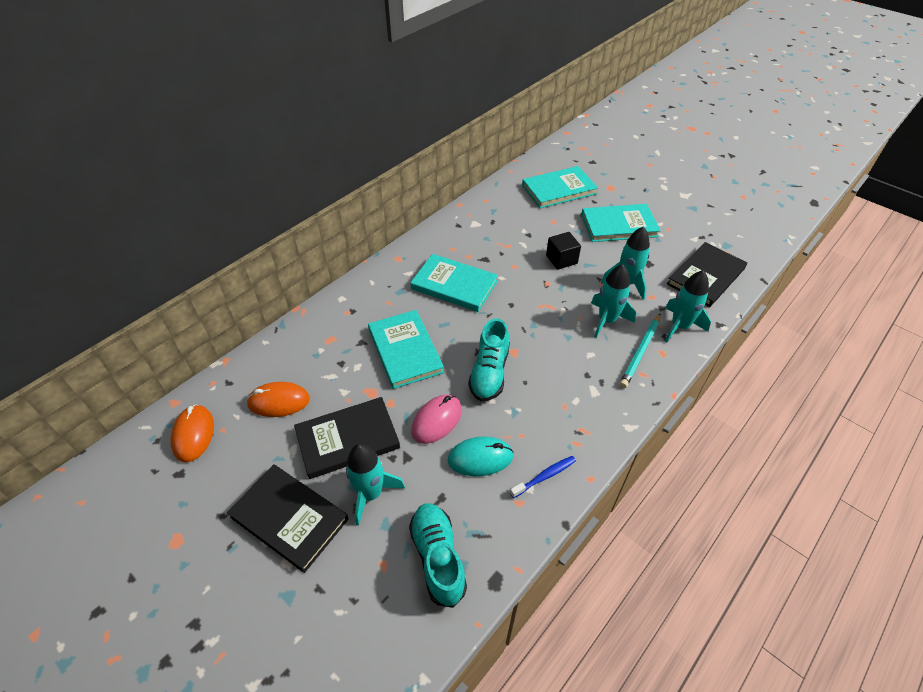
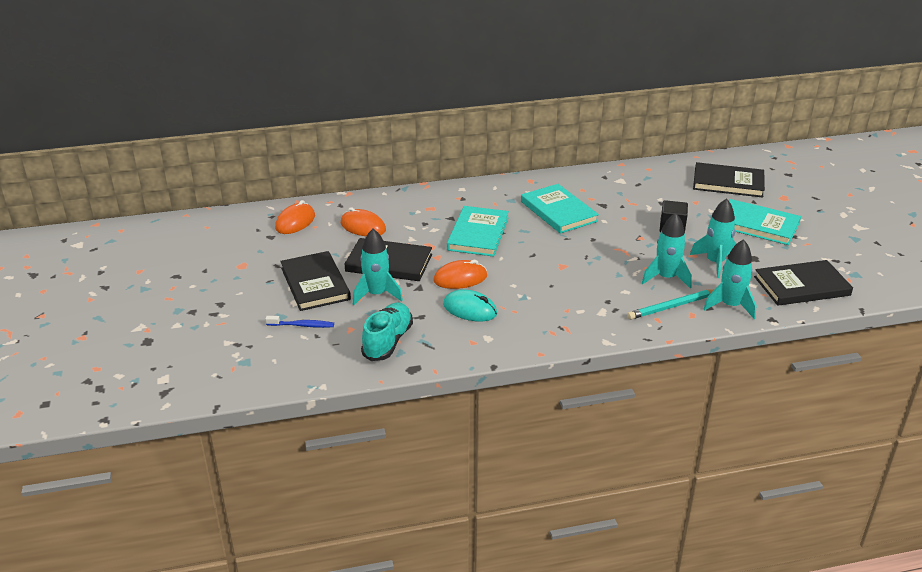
camera: 35 degrees right, 15 degrees down
(436, 420) = (460, 278): pink mouse -> orange mouse
(489, 372) = (529, 269): turquoise shoe -> none
(544, 476) = (506, 338): blue toothbrush -> blue toothbrush (302, 325)
(559, 189) = (728, 183): turquoise book -> black book

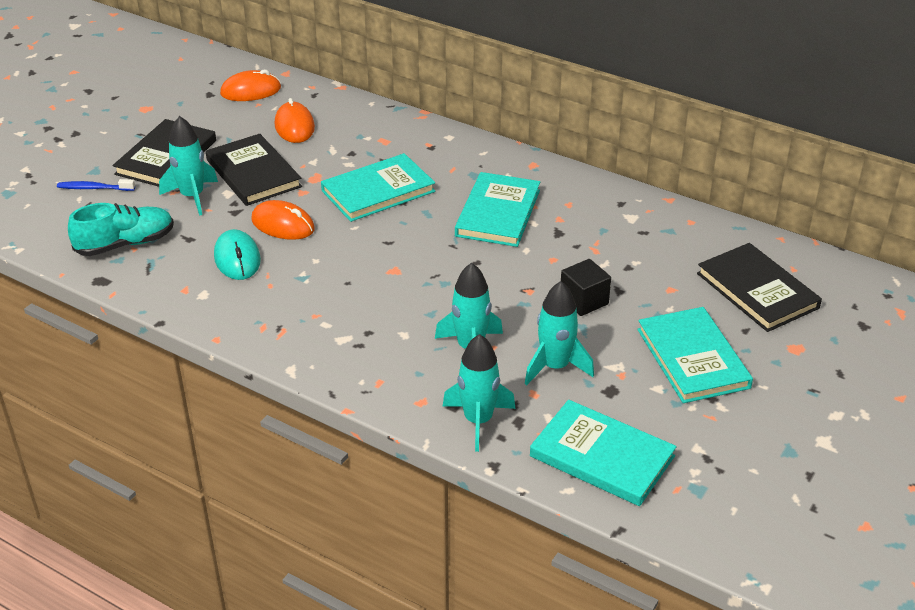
camera: 45 degrees right, 5 degrees up
(302, 325) = (94, 188): blue toothbrush -> blue toothbrush turned 135 degrees clockwise
(672, 306) = (418, 380): turquoise pencil -> none
(801, 286) = (602, 456): black book -> turquoise book

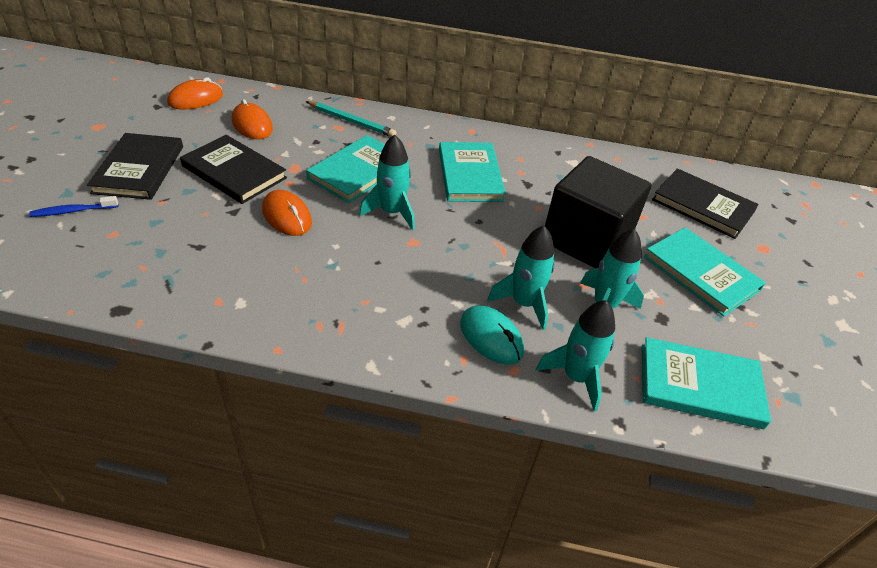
camera: 25 degrees left, 5 degrees up
(125, 244) = (132, 264): turquoise shoe -> none
(192, 196) = (183, 203): turquoise rocket -> turquoise rocket (392, 213)
(237, 258) = (258, 258): turquoise mouse -> turquoise mouse (491, 337)
(283, 224) = (287, 216): orange mouse -> orange mouse turned 45 degrees clockwise
(401, 136) = (351, 121): none -> turquoise pencil
(584, 301) = (586, 240): black cube -> black cube, size x2.18

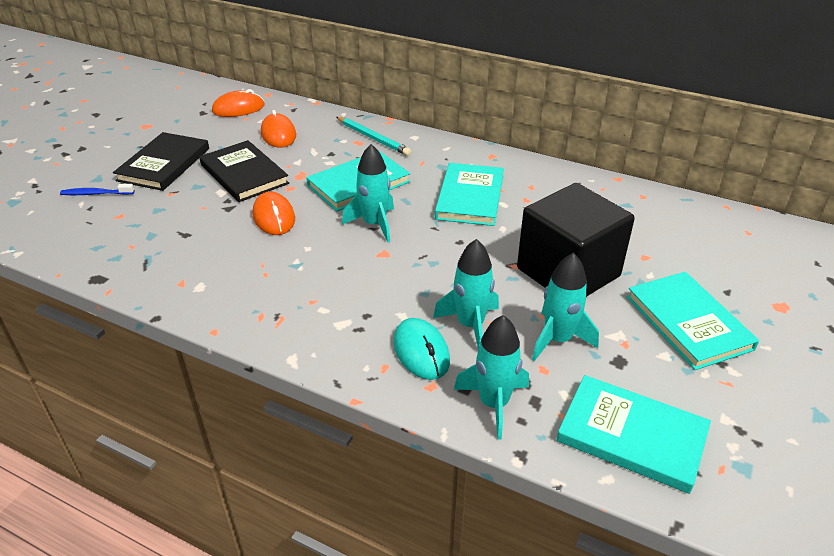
camera: 20 degrees right, 5 degrees down
(702, 206) = (724, 254): black book -> none

